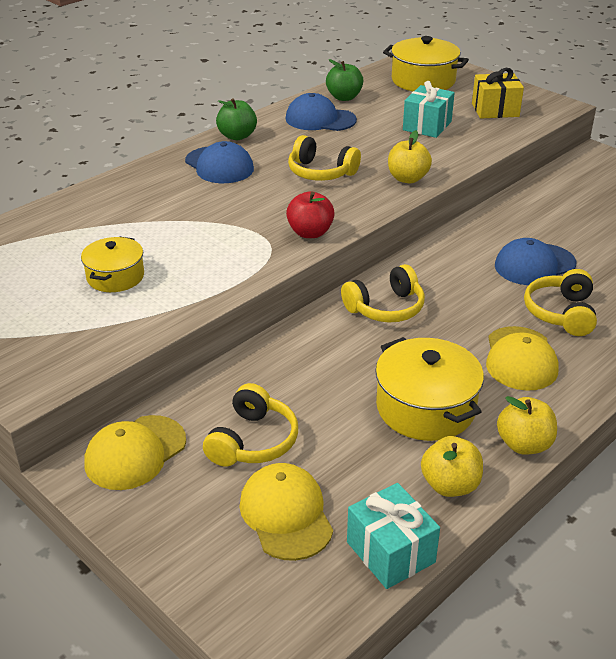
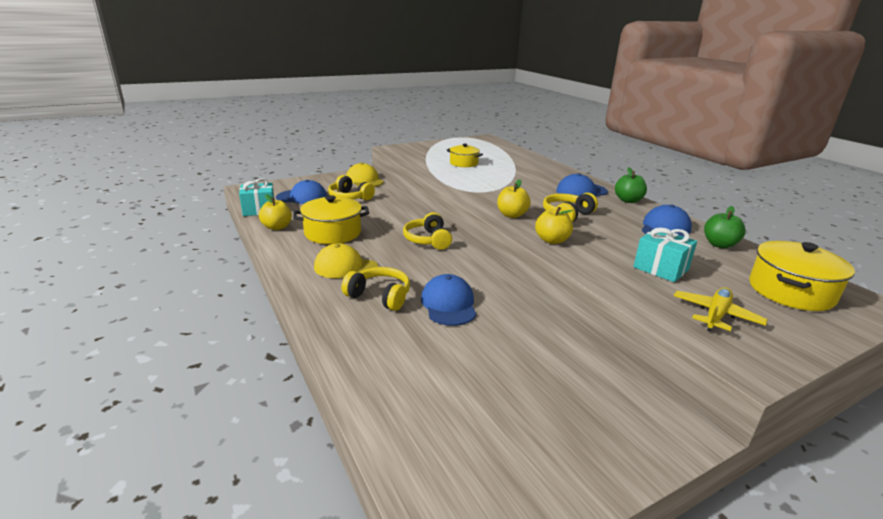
camera: 105 degrees right, 10 degrees down
(286, 514) = (302, 197): yellow cap -> blue cap
(310, 233) = (484, 201): red apple -> none
(495, 110) = (715, 315): yellow gift -> yellow plane
(524, 444) = (279, 250): yellow apple -> yellow apple (511, 215)

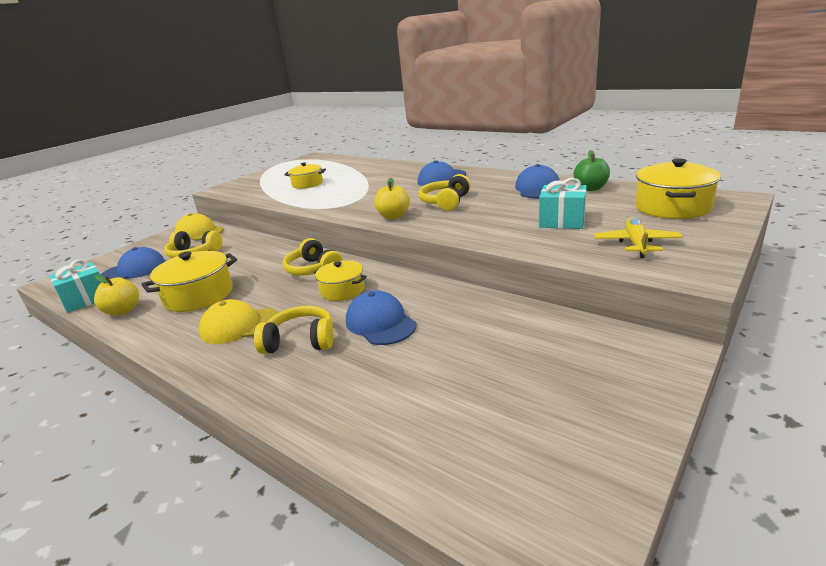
camera: 20 degrees left, 0 degrees up
(438, 266) = (342, 290): none -> yellow pot
(552, 240) = (449, 227): yellow apple -> none
(628, 200) = (488, 175): green apple -> none

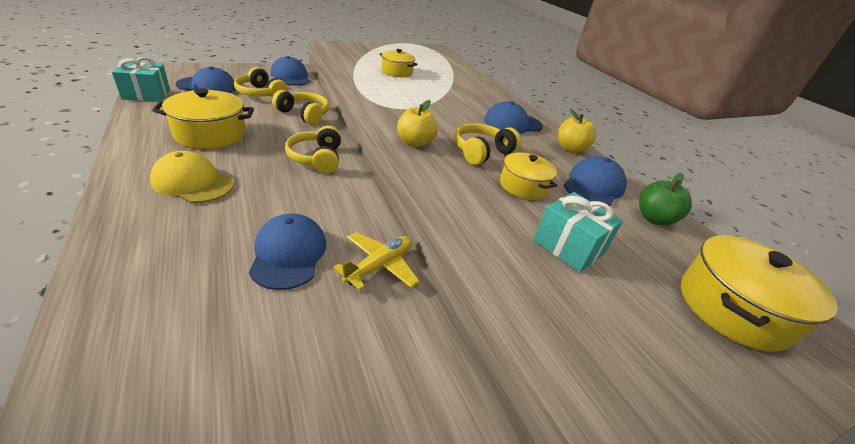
camera: 20 degrees right, 10 degrees up
(123, 311) = (150, 118): yellow apple -> yellow apple (570, 149)
(199, 232) = (290, 77): yellow cap -> blue cap
(300, 341) = (207, 230): yellow headphones -> yellow headphones (304, 114)
(342, 290) = (308, 195): yellow pot -> yellow pot (523, 186)
(636, 244) = (620, 341): yellow plane -> yellow plane (379, 266)

